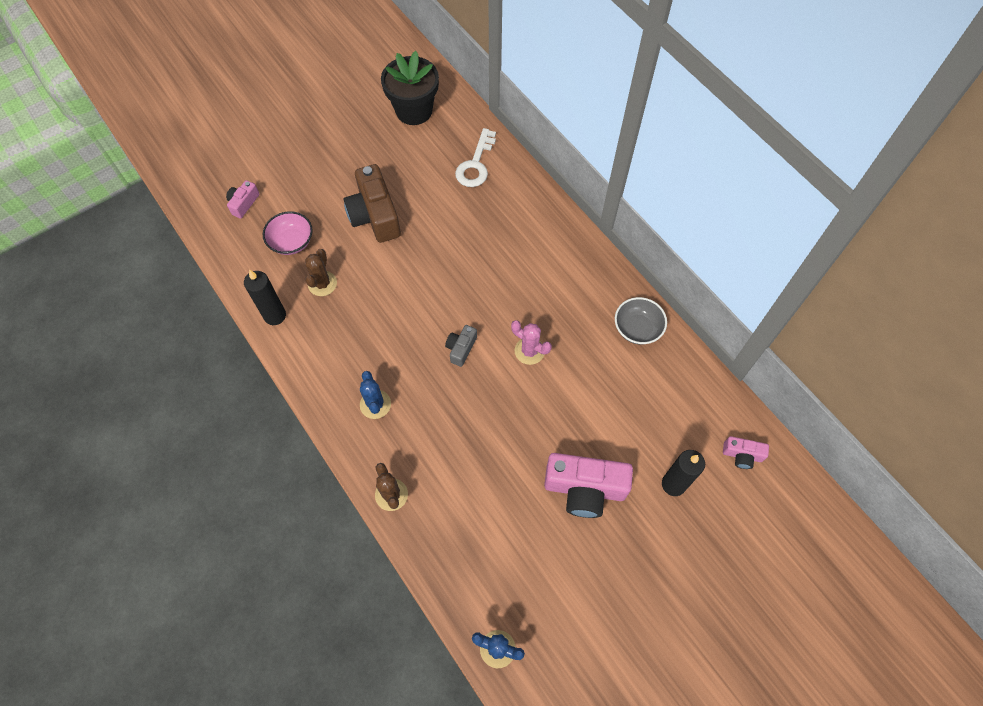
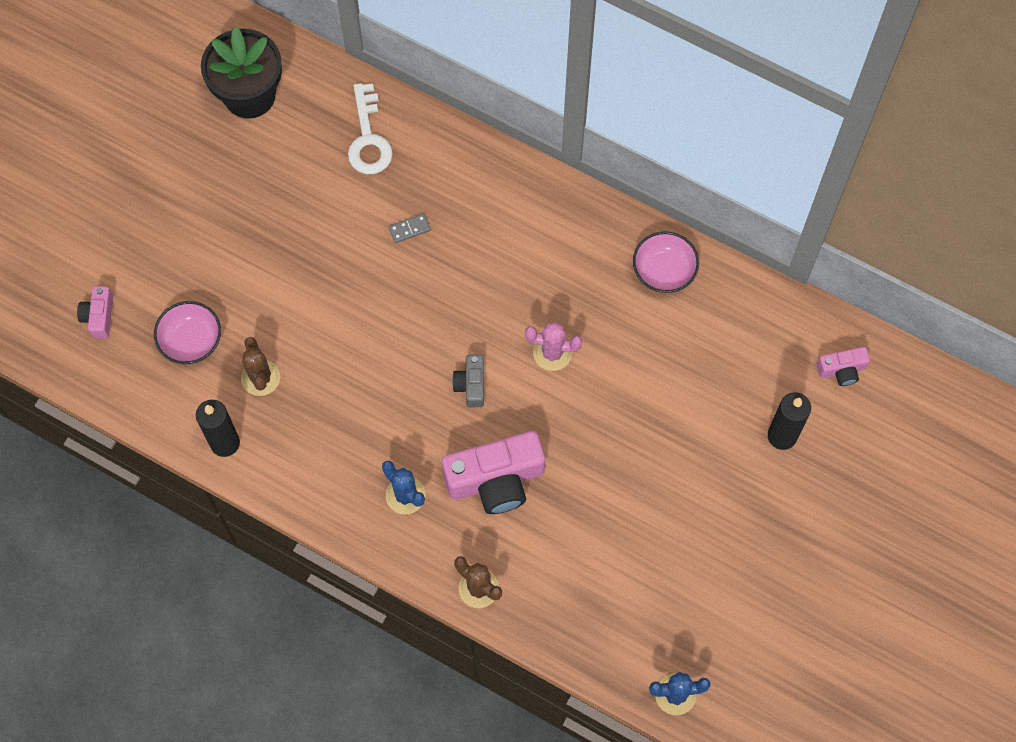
camera: 25 degrees left, 5 degrees up
(375, 215) = (277, 261): brown camera -> none
(473, 230) = (409, 229): none -> grey domino
(584, 489) = (688, 485): pink camera -> pink camera (496, 480)
(637, 328) = (664, 271): grey bowl -> pink bowl

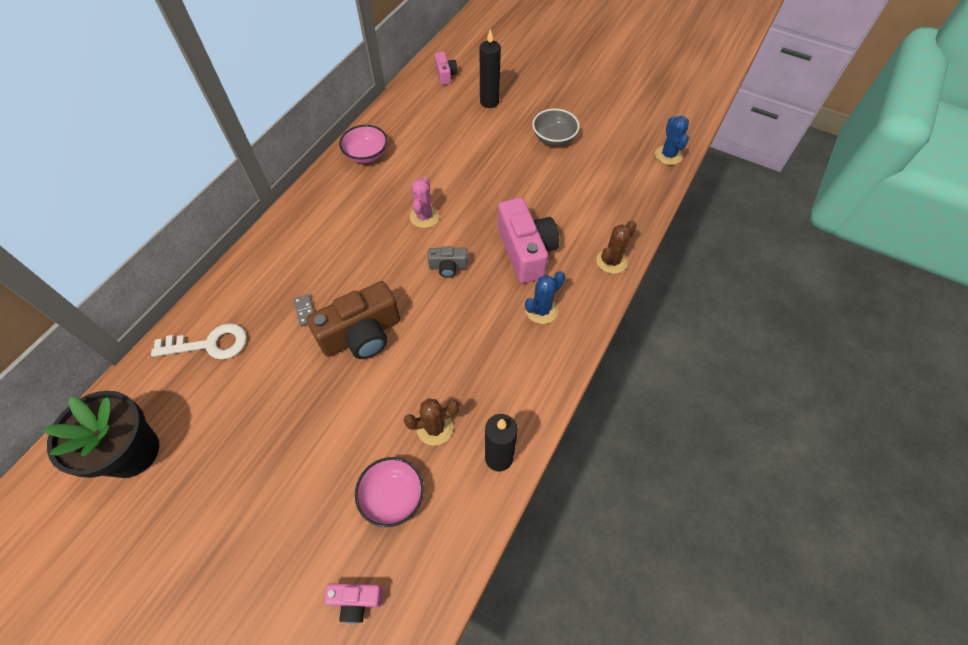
camera: 90 degrees left, 10 degrees down
(377, 294) = (362, 334): none -> brown camera
(706, 528) = (554, 138): none -> grey bowl

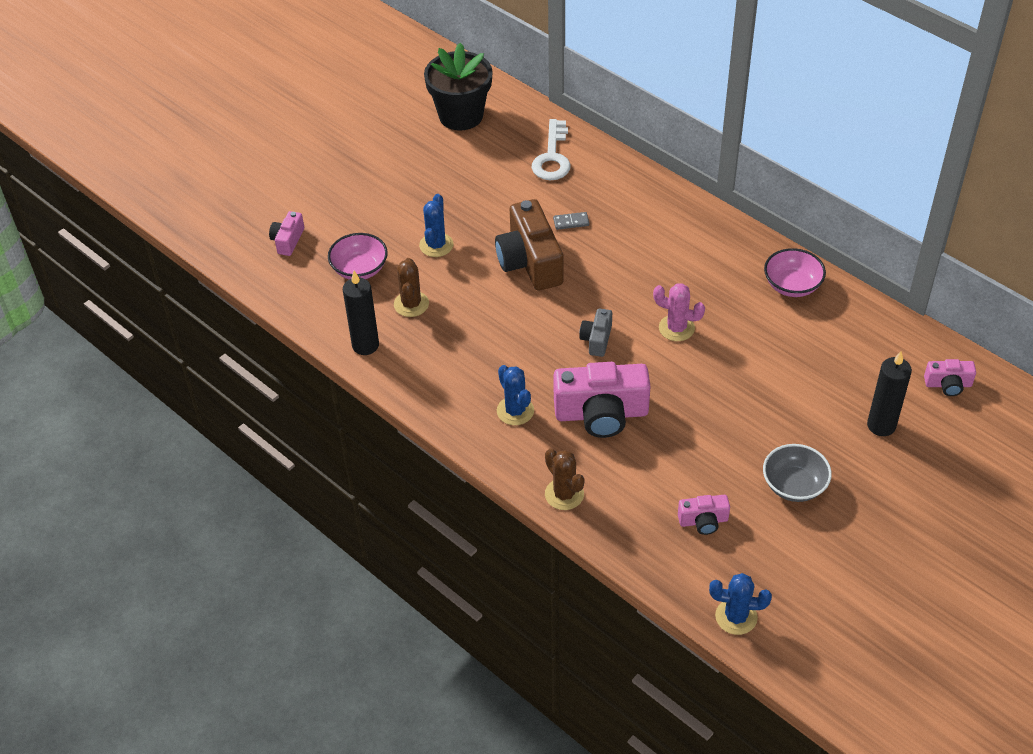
camera: 105 degrees right, 10 degrees down
(347, 425) = (436, 245): none -> blue cactus
(601, 179) = (703, 521): none -> pink camera

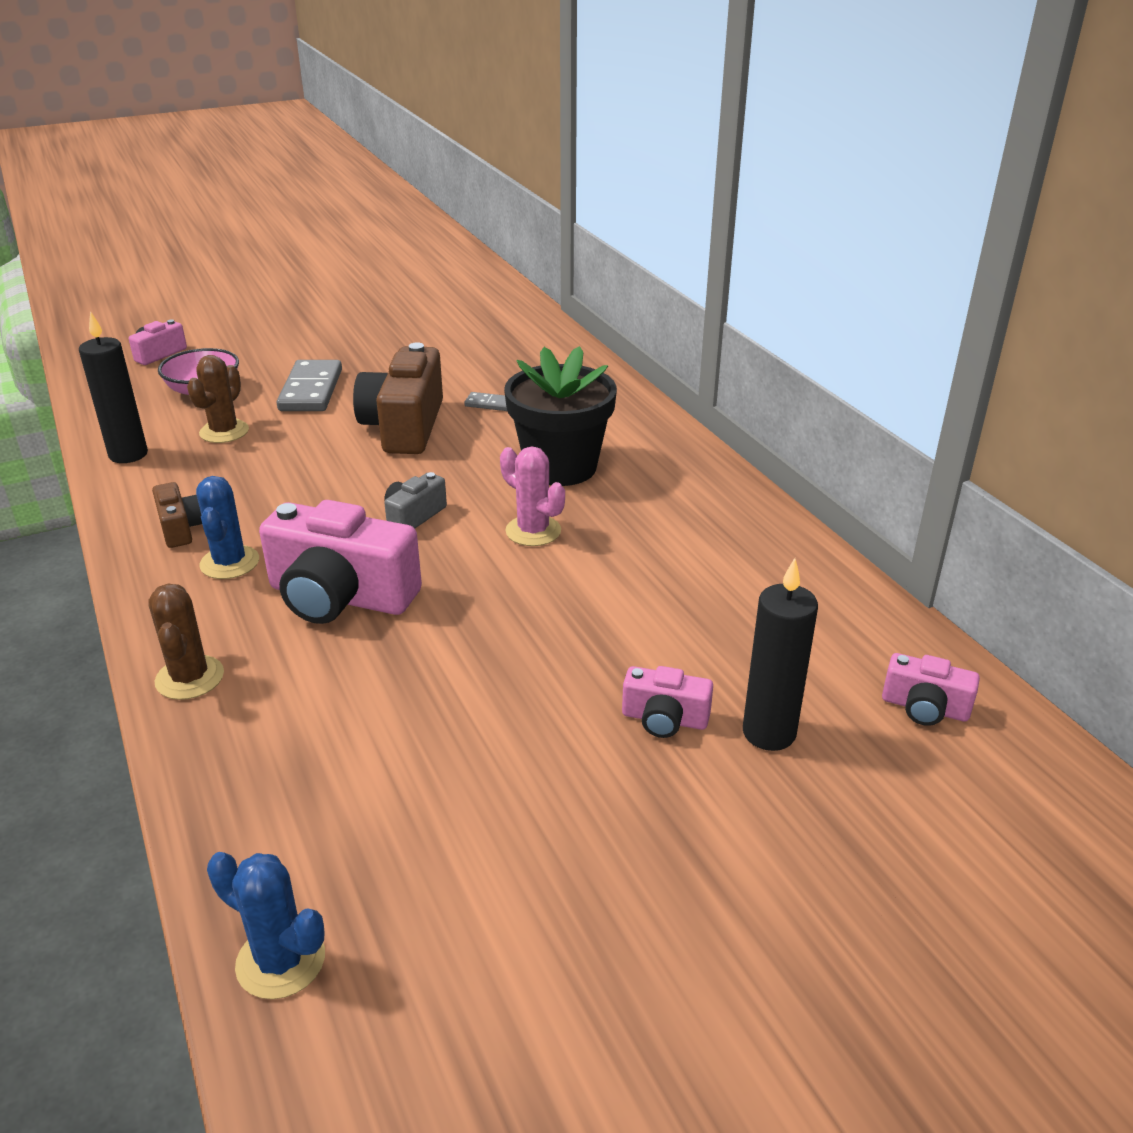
camera: 20 degrees right, 15 degrees down
(436, 245) = (311, 390): blue cactus -> grey domino
(461, 115) = (451, 302): black flower pot -> black flower pot (560, 467)
(461, 395) = (181, 528): none -> brown camera
(552, 157) = (521, 349): white key -> none
(703, 521) = (361, 781): pink camera -> pink camera (664, 719)
(792, 285) = (738, 525): pink bowl -> none
(794, 485) = (555, 775): grey bowl -> none

